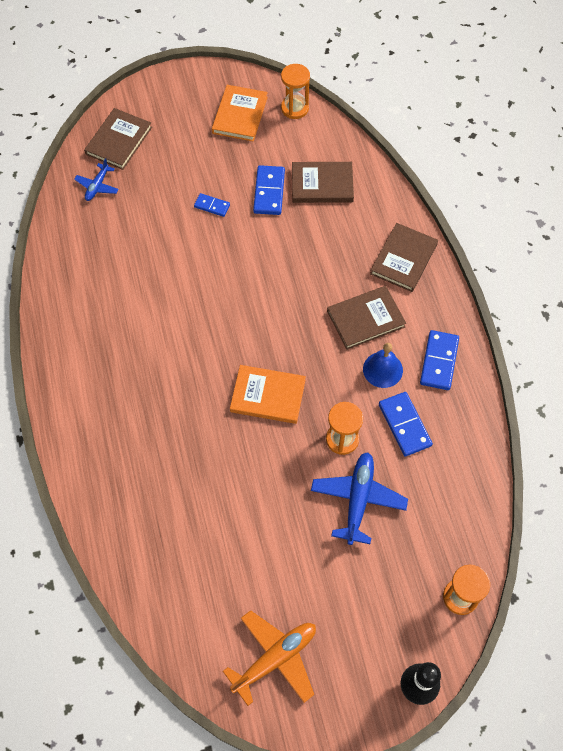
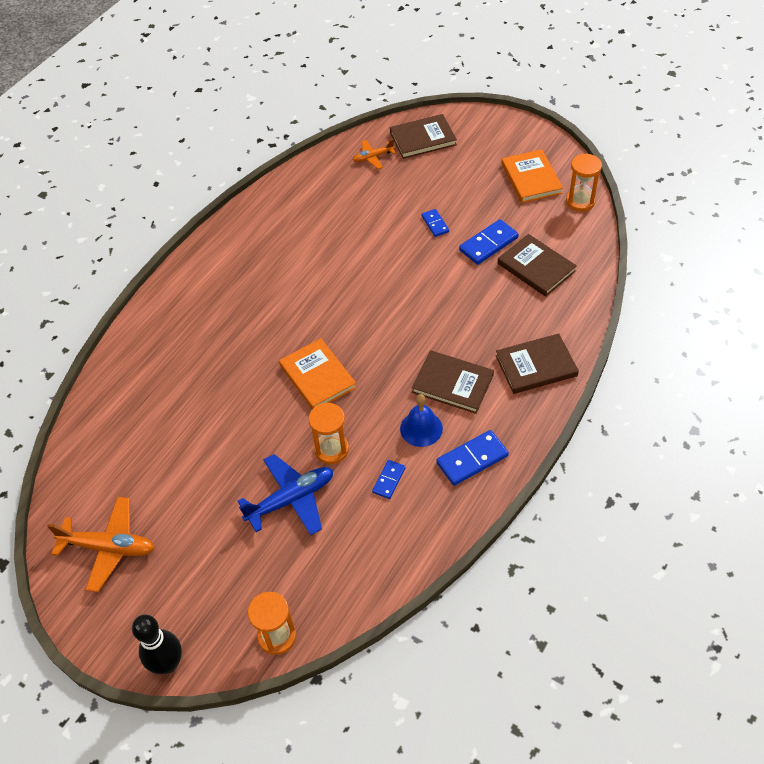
camera: 50 degrees right, 10 degrees down
(97, 186) = (373, 157): blue plane -> orange plane
(240, 115) = (531, 178): orange book -> orange book turned 75 degrees counterclockwise
(405, 425) = (389, 480): blue domino -> blue domino, size x0.59

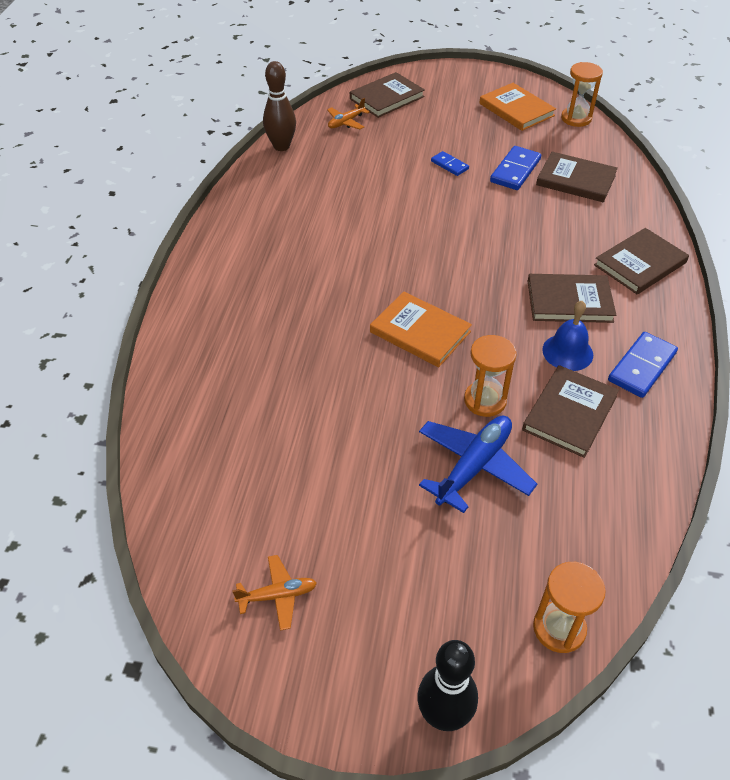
camera: 25 degrees left, 5 degrees down
(109, 547) = (277, 595): orange plane -> orange plane, size x0.57
(306, 170) = (281, 146): none -> brown bowling pin
(389, 480) = (569, 413): blue domino -> brown book

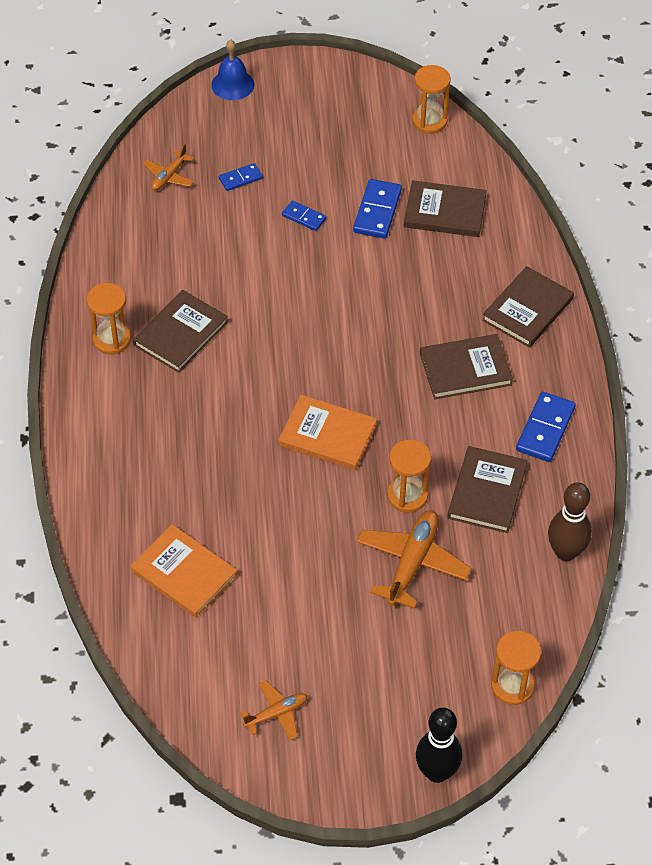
camera: 15 degrees left, 5 degrees up
(251, 223) = (112, 339): none -> orange hourglass
(281, 146) = (107, 226): brown bowling pin -> brown bowling pin (565, 552)
(387, 98) = (205, 129): brown book -> brown book (181, 334)
(404, 132) = (240, 178): none -> blue domino
(473, 466) = (412, 563): blue plane -> orange plane
(516, 109) = (359, 120): orange book -> orange book (184, 573)
(567, 352) = (474, 427): blue bell -> blue bell (232, 84)

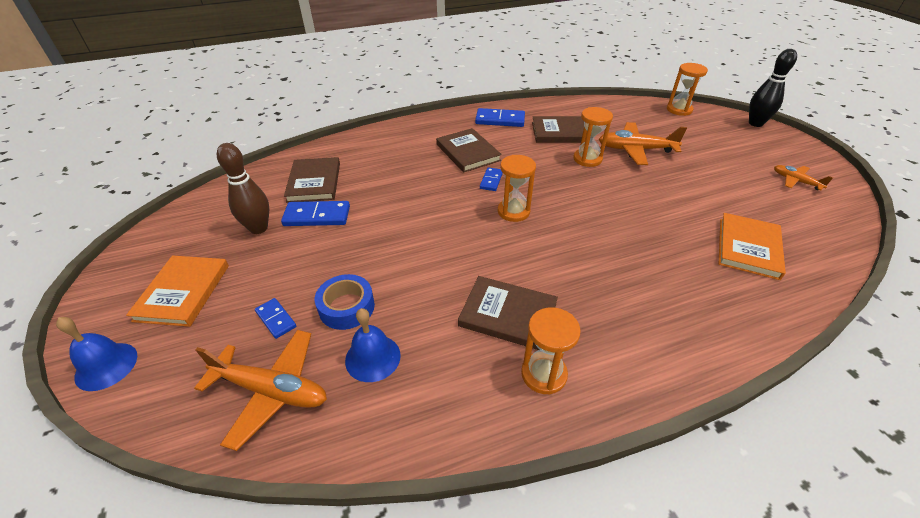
camera: 105 degrees left, 10 degrees down
(169, 176) = (272, 390): orange plane -> orange plane, size x1.77
(174, 236) = (373, 357): none -> blue bell
(235, 225) = (346, 307): none -> blue tape
(304, 217) = (329, 259): blue domino -> blue domino (491, 180)
(327, 435) = (563, 200): orange book -> orange book (183, 292)
(429, 121) = (202, 205): orange hourglass -> orange hourglass (513, 211)
(527, 309) = (404, 137): brown book -> none
(565, 552) = (581, 105): brown bowling pin -> brown bowling pin (259, 228)

